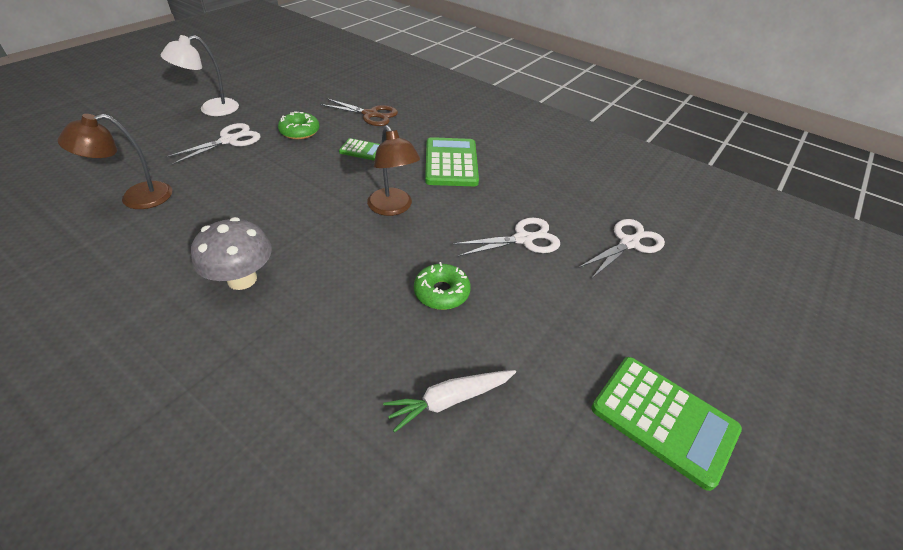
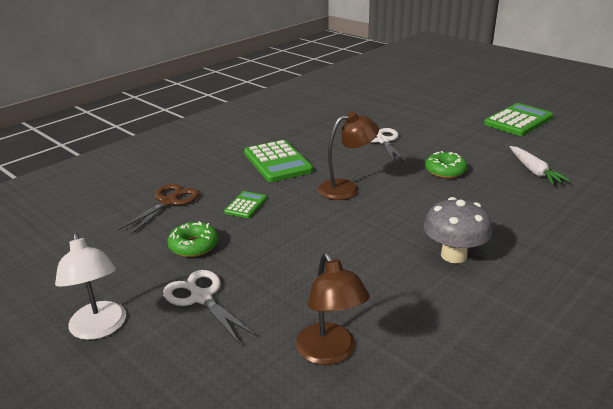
camera: 80 degrees left, 15 degrees down
(451, 163) = (277, 162): green calculator -> green calculator turned 120 degrees counterclockwise
(629, 243) = (383, 111): white scissors -> none

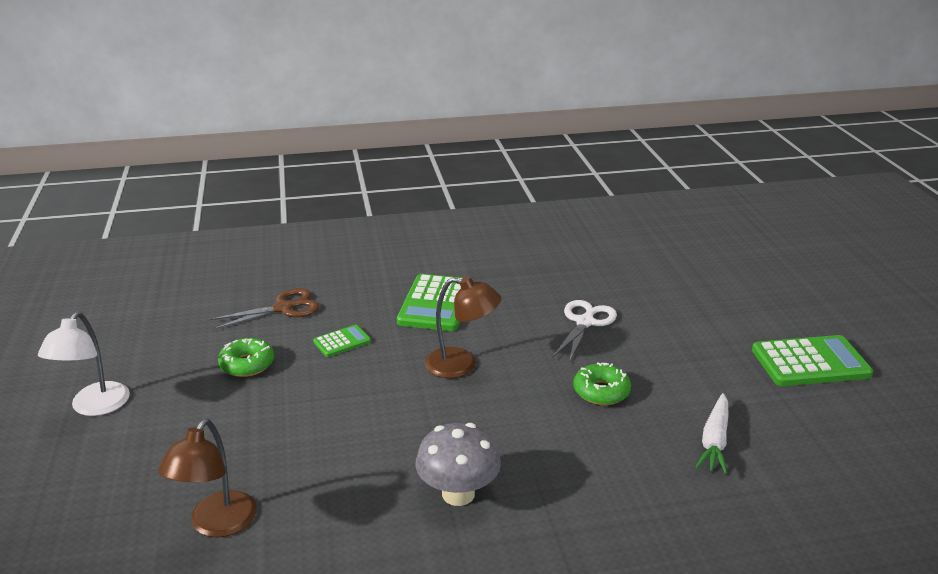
camera: 35 degrees right, 0 degrees up
(201, 297) = (191, 418): white scissors -> none

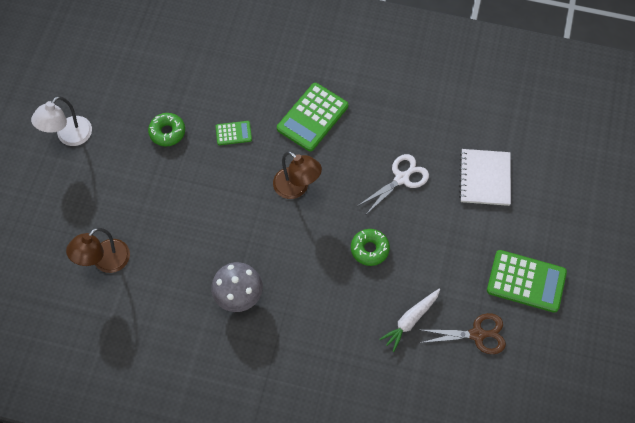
camera: 25 degrees right, 35 degrees up
(283, 308) = (211, 82): brown scissors -> brown scissors (477, 334)
(677, 297) = (484, 178): none -> white notebook

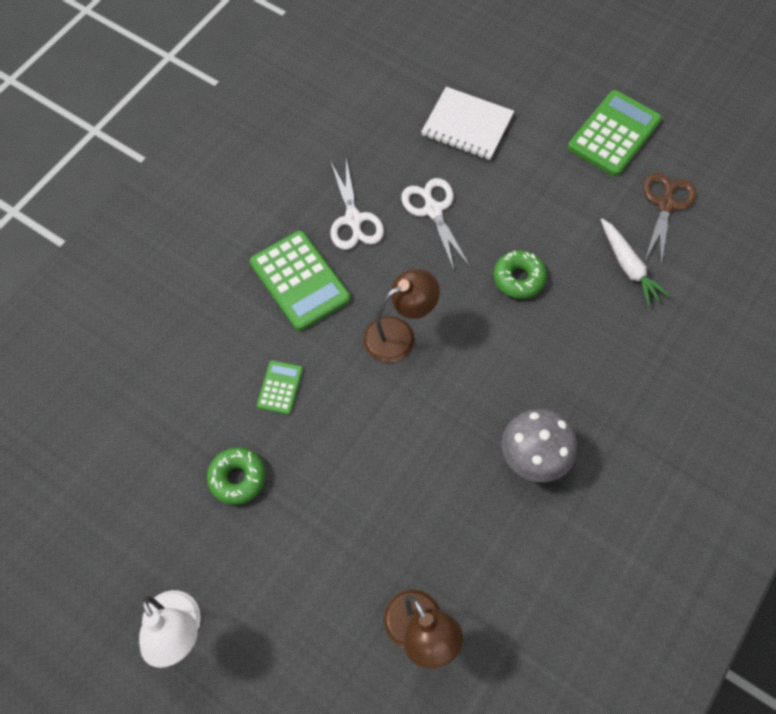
camera: 70 degrees left, 0 degrees up
(372, 132) = (353, 219): none -> white scissors

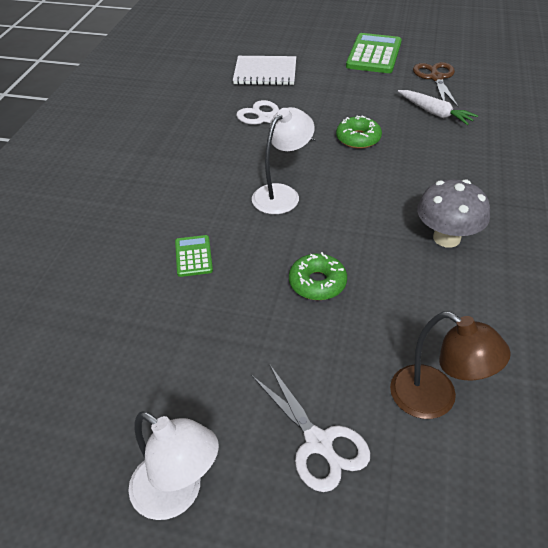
camera: 20 degrees left, 20 degrees down
(237, 478) = (183, 334): green donut -> green donut (317, 283)
(300, 281) = (177, 184): green calculator -> none
(353, 219) = (204, 139): white scissors -> white scissors (318, 443)
(399, 334) = (282, 194): brown lamp -> white lamp

